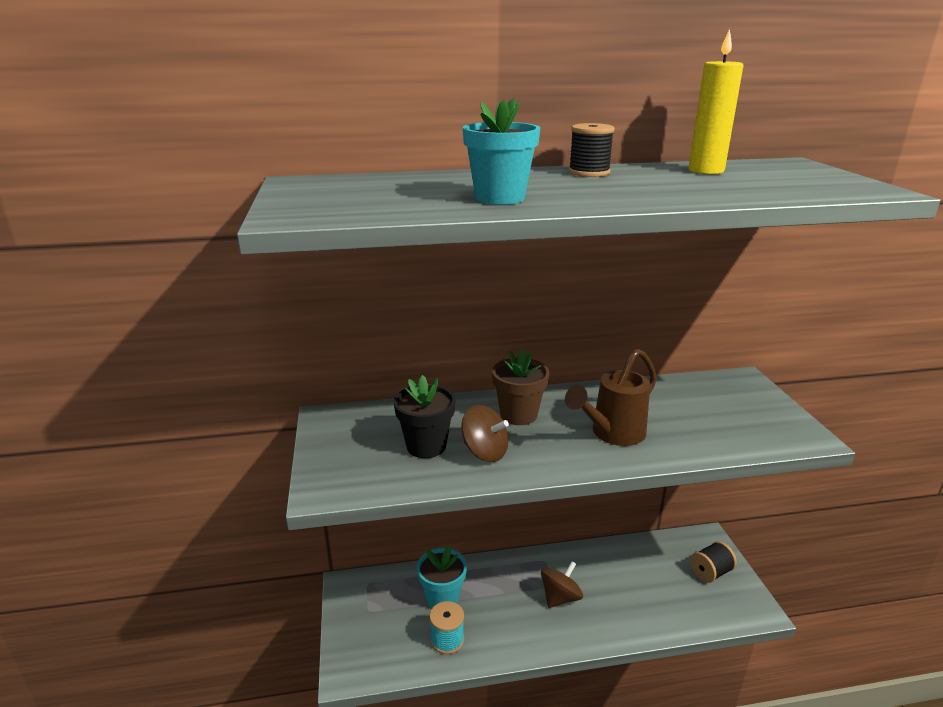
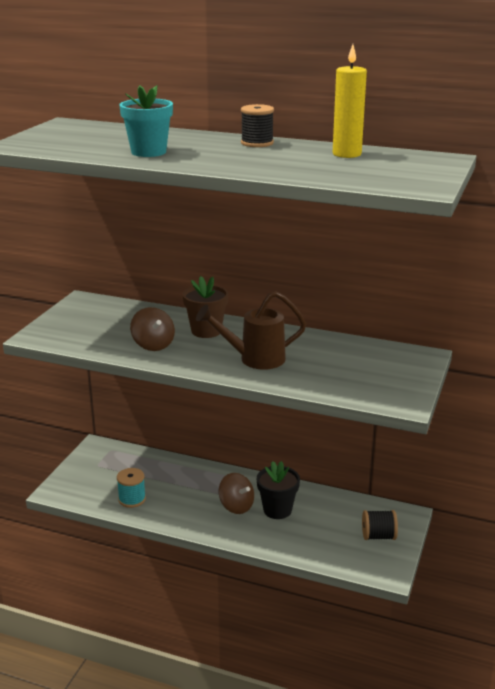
camera: 30 degrees right, 0 degrees up
(426, 446) = (121, 331): black flower pot -> black flower pot (277, 510)
(442, 598) = (152, 476): turquoise flower pot -> none
(560, 597) = (236, 506): brown spinning top -> brown spinning top turned 60 degrees clockwise

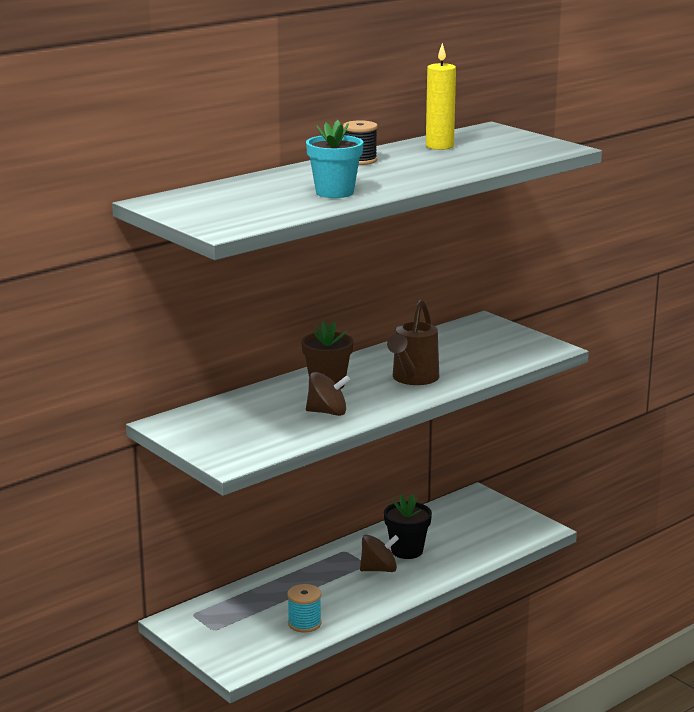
camera: 60 degrees left, 5 degrees down
(378, 536) = (492, 517): black spool -> none

